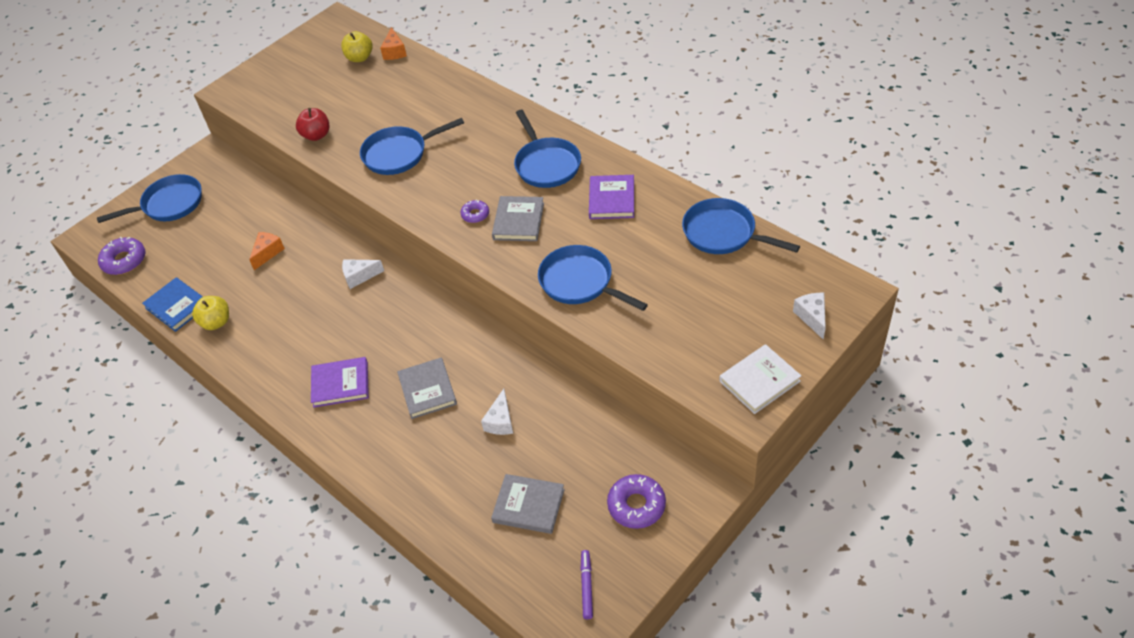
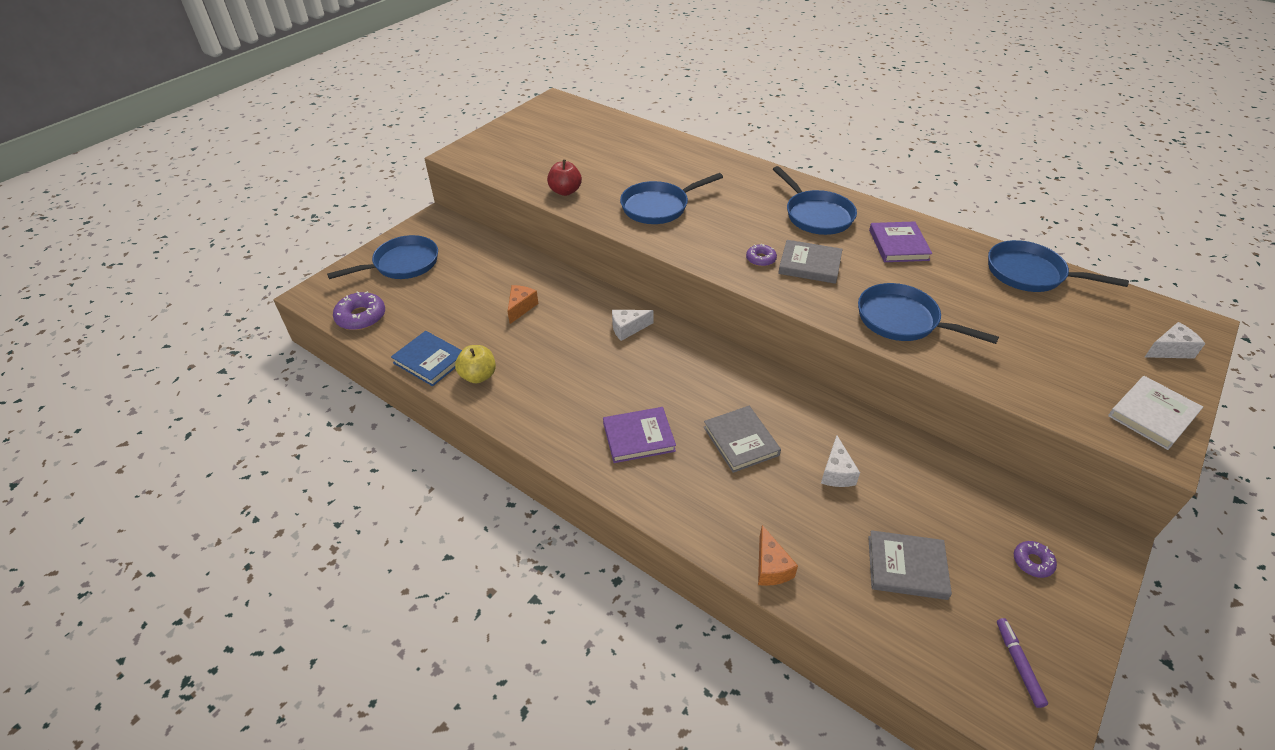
camera: 10 degrees left, 5 degrees down
(359, 58) = (590, 129): yellow apple -> none
(394, 52) = (623, 125): orange cheese -> orange cheese (771, 567)
(518, 221) = (809, 264): grey book -> grey book turned 75 degrees counterclockwise
(636, 505) = (1032, 562): purple donut -> purple donut, size x0.58
(812, 317) = (1169, 350): white cheese -> white cheese turned 90 degrees clockwise

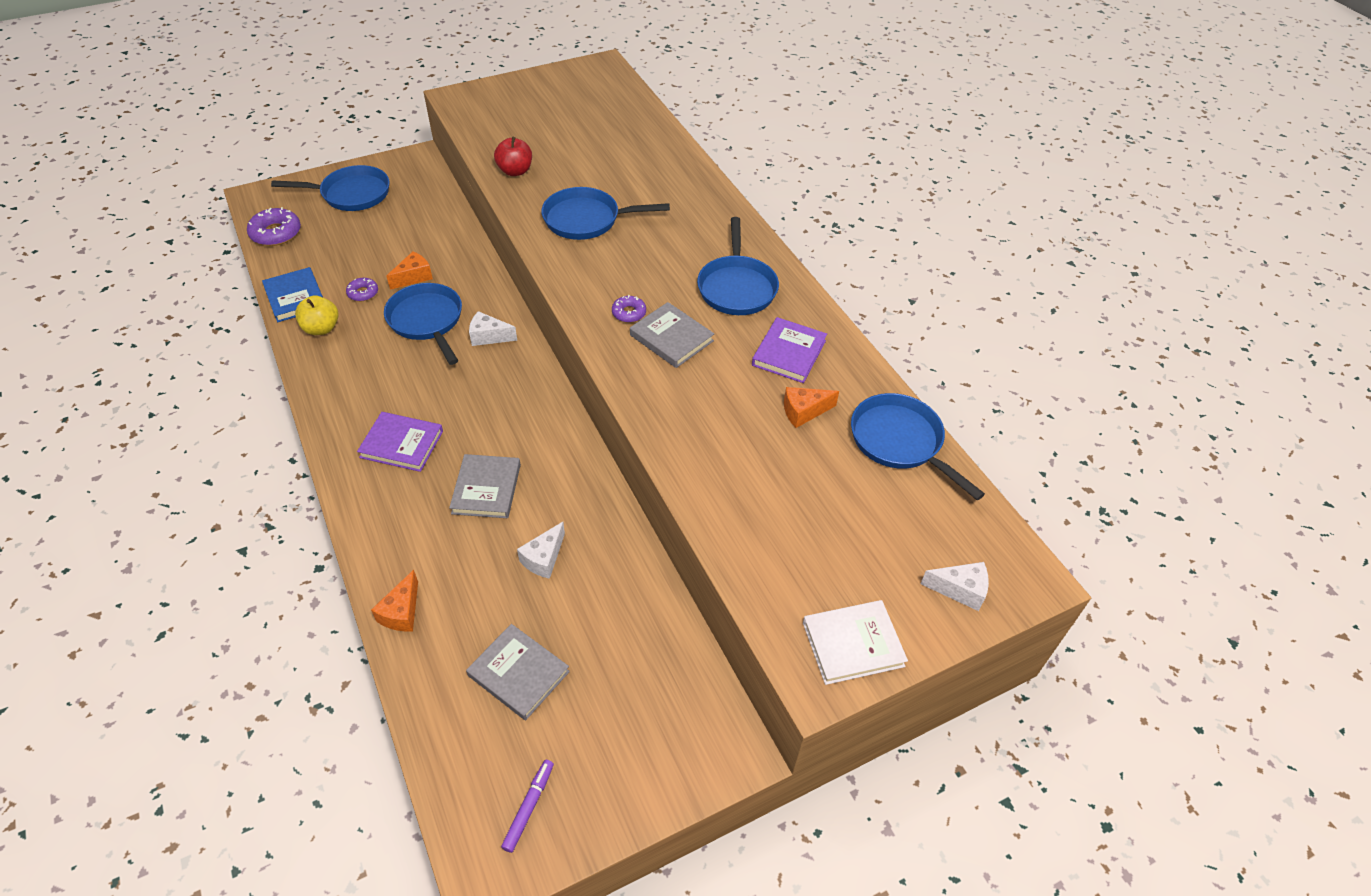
camera: 25 degrees right, 5 degrees up
(902, 320) = (701, 434): blue pan -> blue pan (427, 321)
(951, 279) = (804, 412): none -> orange cheese
(1032, 562) = (641, 730): purple donut -> purple donut (363, 293)

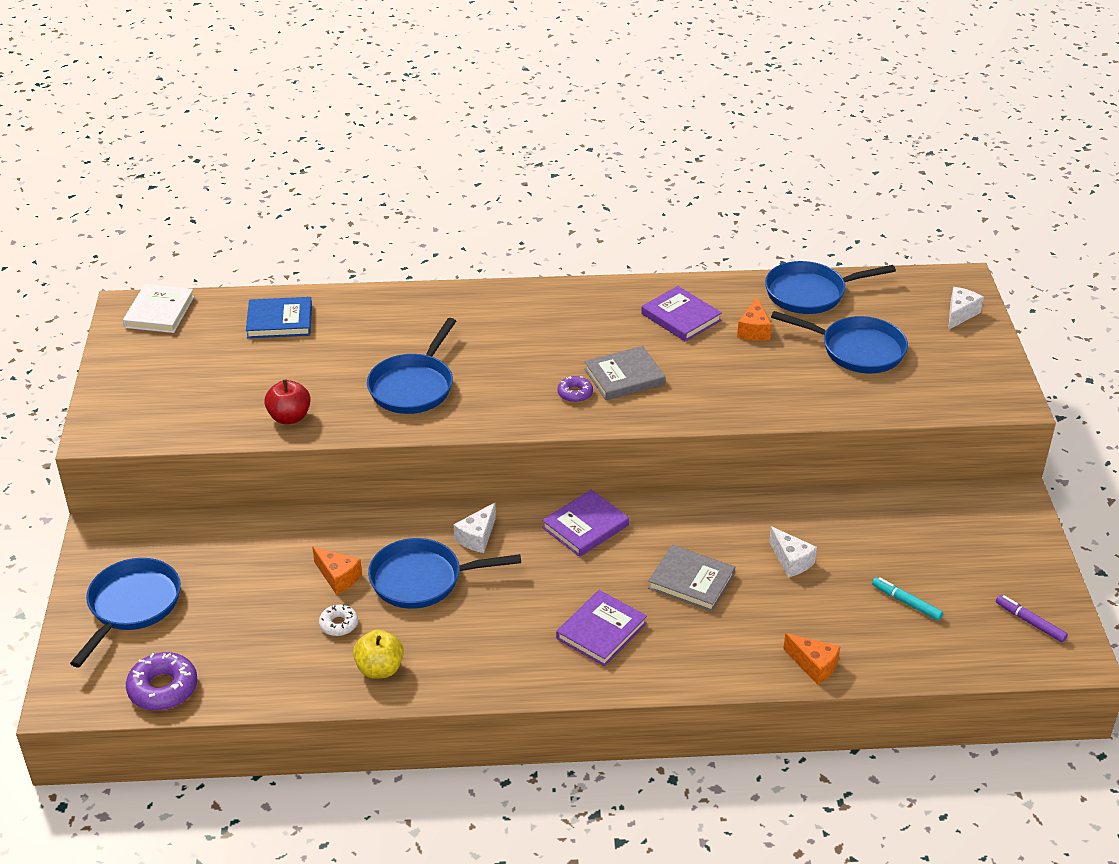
camera: 65 degrees left, 10 degrees down
(295, 297) = (307, 685): blue book -> blue book (279, 321)
(363, 293) = (339, 624): purple donut -> white donut
(414, 277) = (338, 577): orange cheese -> orange cheese turned 150 degrees clockwise
(518, 673) = (906, 602): grey book -> turquoise marker
(530, 398) = (585, 526): none -> purple book
(737, 287) = (578, 321): blue pan -> blue pan (857, 350)
(853, 644) = (988, 376): white book -> white book (159, 312)

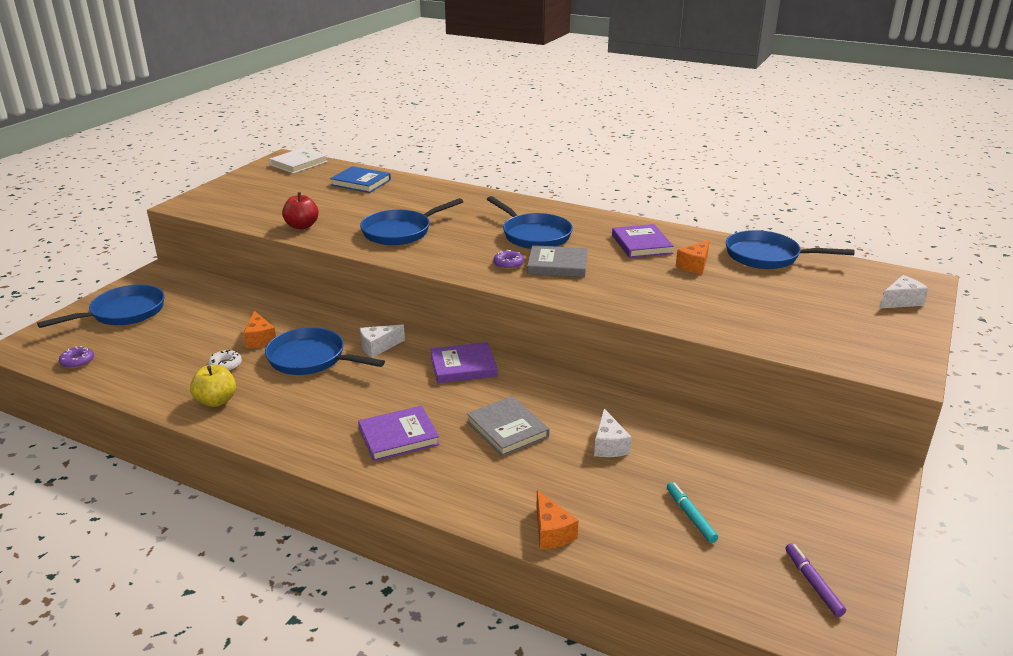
camera: 30 degrees right, 10 degrees down
(163, 688) = (77, 361): purple donut -> purple donut, size x0.58
(857, 350) = (776, 299): blue pan -> blue pan (534, 235)

